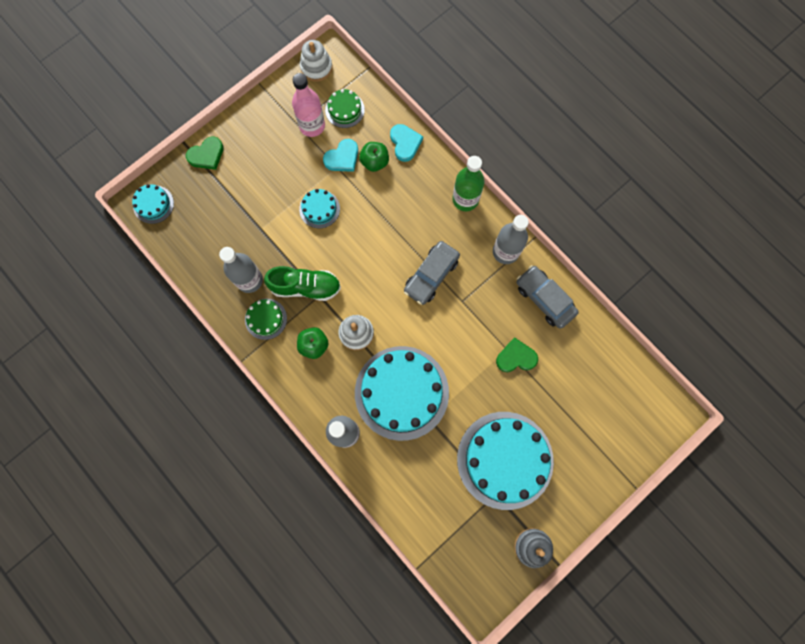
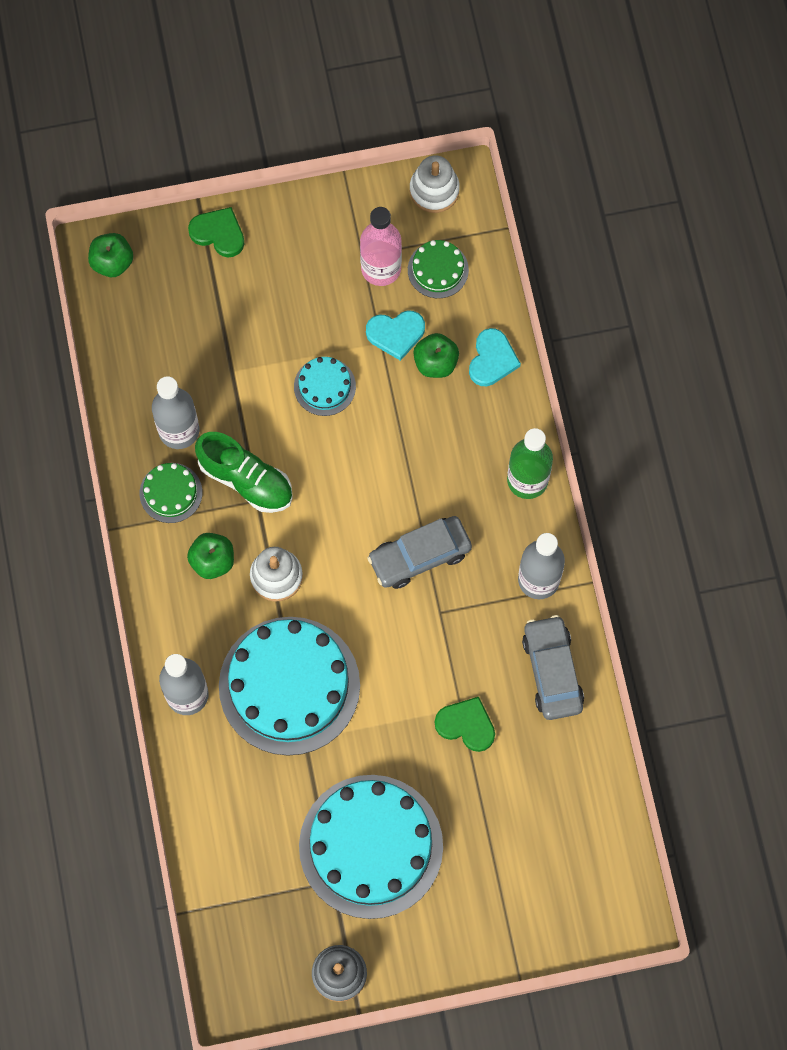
camera: 30 degrees right, 5 degrees down
(153, 204) = (112, 262): turquoise cake -> green apple
(206, 155) = (218, 233): green heart -> green heart turned 150 degrees counterclockwise

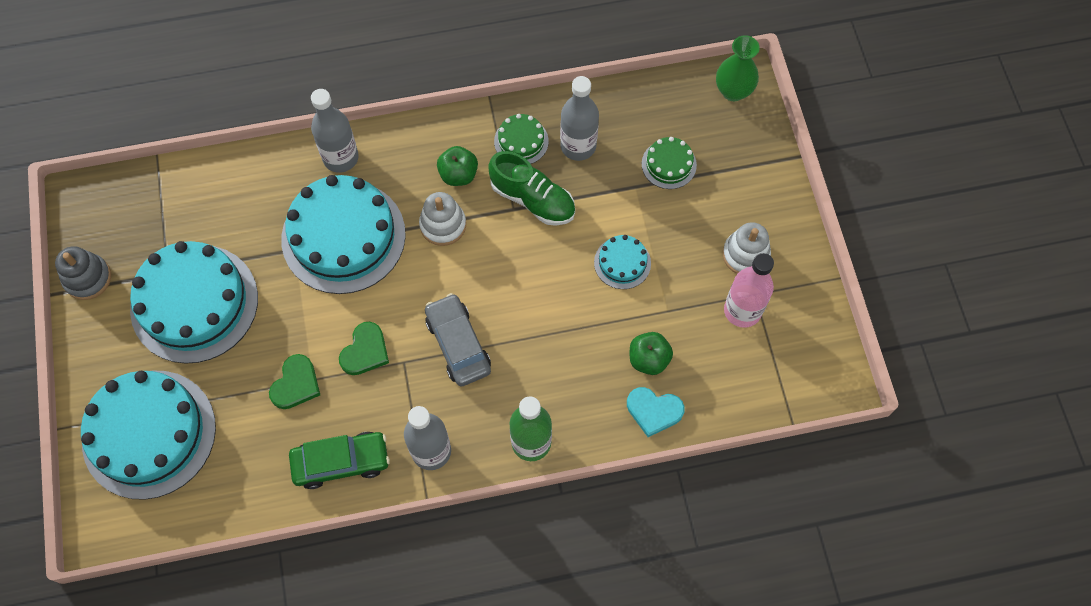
camera: 90 degrees right, 5 degrees down
(112, 262) = (733, 91): green apple -> green vase
(218, 233) = (767, 173): green heart -> green heart (365, 351)
(246, 480) = (532, 199): green shoe -> green shoe turned 90 degrees counterclockwise
(396, 334) = (676, 324): turquoise heart -> none
(434, 190) = (827, 359): white stacking toy -> white stacking toy (745, 255)
(438, 270) = (744, 362): green cake -> green cake (669, 164)
(524, 878) = (149, 434): none -> turquoise cake
(552, 671) = (341, 462): grey car -> green car

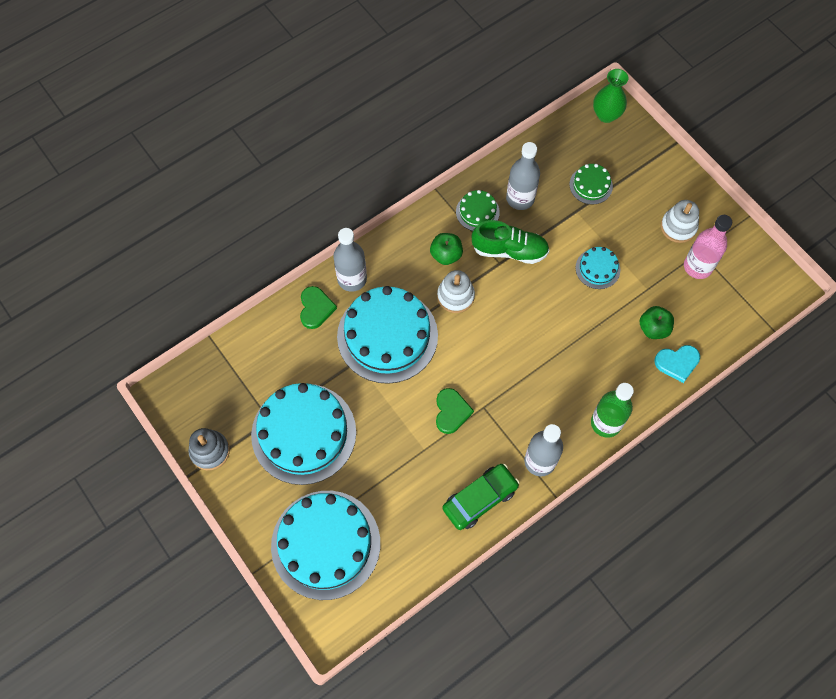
camera: 25 degrees left, 0 degrees up
(296, 384) = (414, 458): green heart -> green heart (315, 308)
(458, 344) = (515, 377): grey car -> none

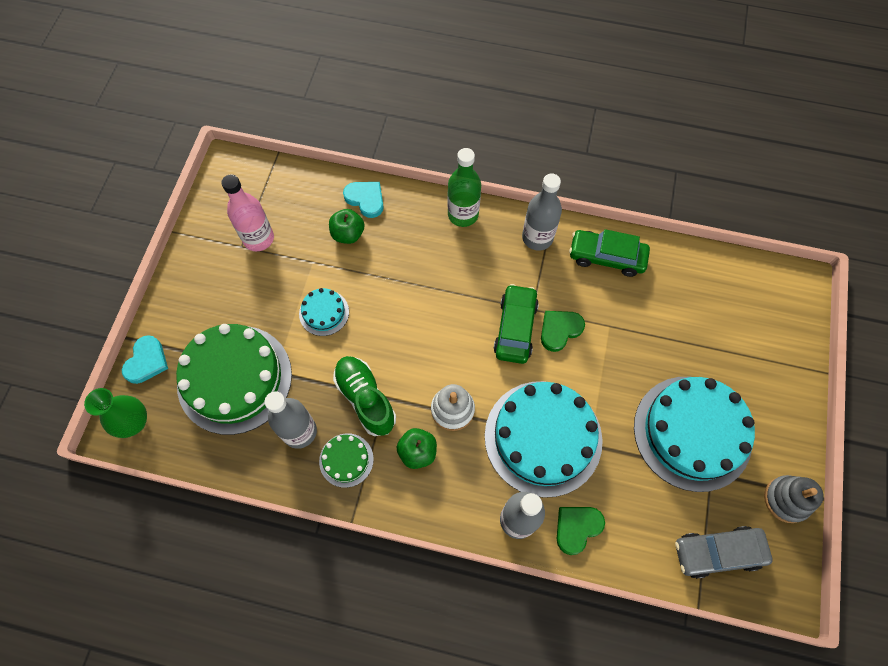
camera: 130 degrees left, 0 degrees up
(224, 377) = (717, 552): none -> grey car
(325, 544) = (752, 338): turquoise cake -> none
(479, 383) = (515, 328): none -> green car
(591, 185) = (234, 379): green cake -> green cake, size x2.19
(647, 144) = (146, 361): none -> turquoise heart
(678, 227) = (227, 277): white stacking toy -> none

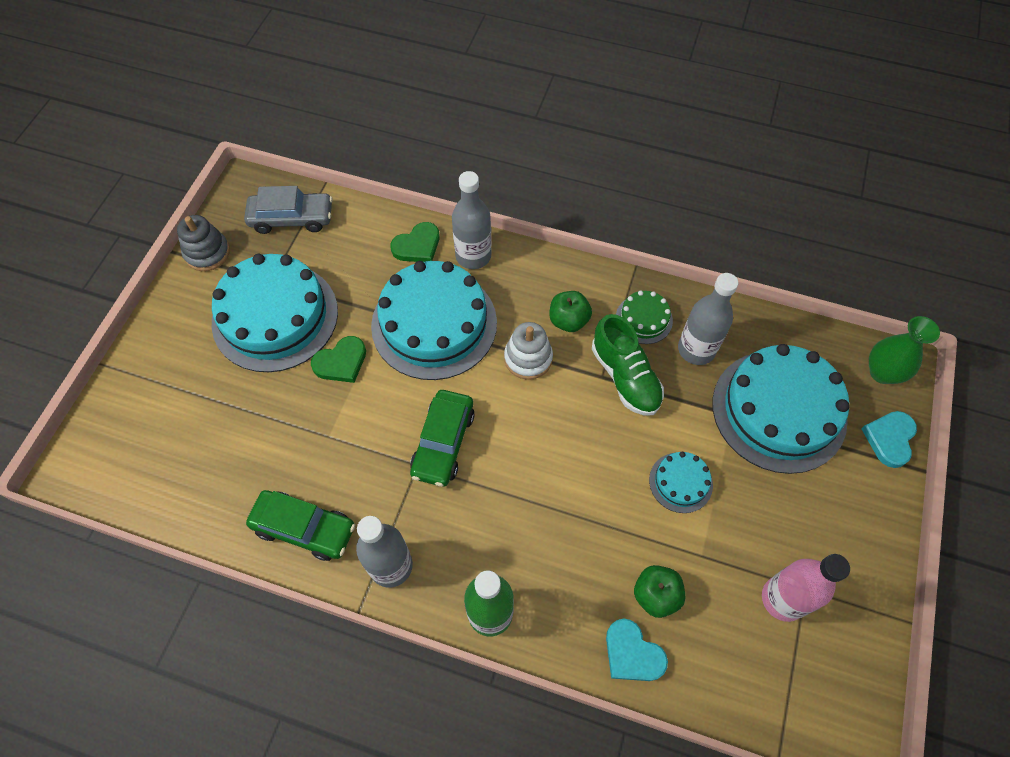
camera: 175 degrees left, 5 degrees down
(234, 379) = (779, 410): green cake -> turquoise cake
(560, 330) = (390, 436): green heart -> green heart (341, 362)

